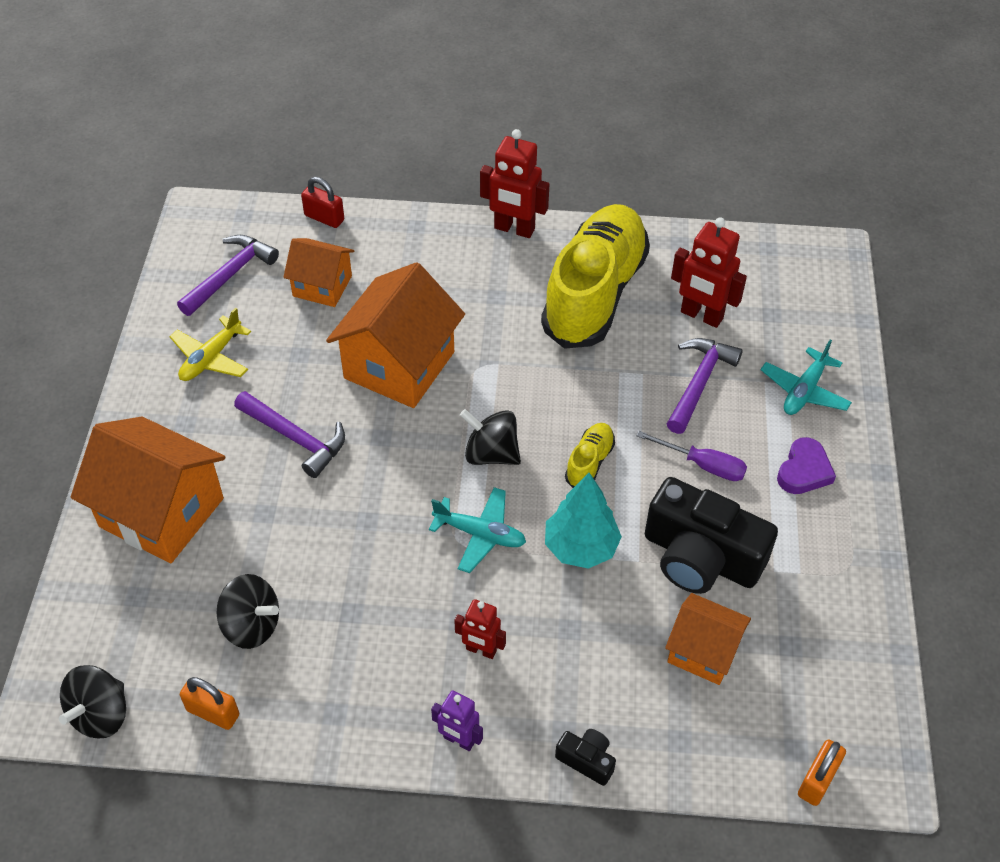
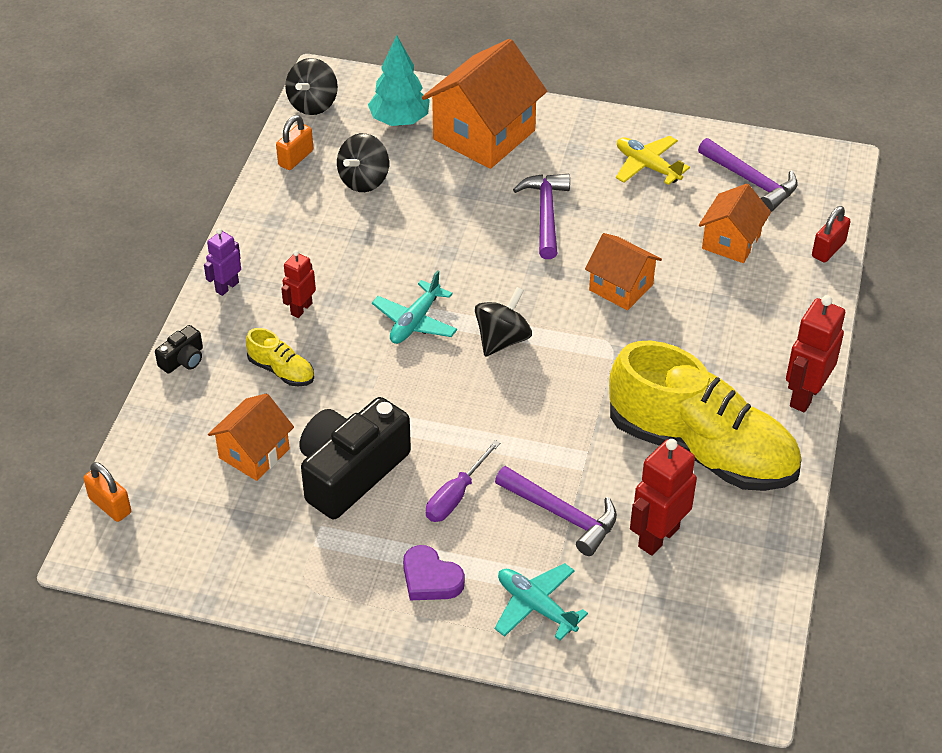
camera: 100 degrees right, 5 degrees down
(101, 714) = (313, 104): black spinning top -> black spinning top turned 105 degrees counterclockwise
(295, 438) = (545, 214): purple hammer -> purple hammer turned 135 degrees clockwise
(399, 365) = (621, 287): orange house -> orange house, size x0.58
(580, 547) = (384, 387): turquoise tree -> turquoise tree (399, 121)
(589, 462) = (477, 409): yellow shoe -> yellow shoe (281, 370)

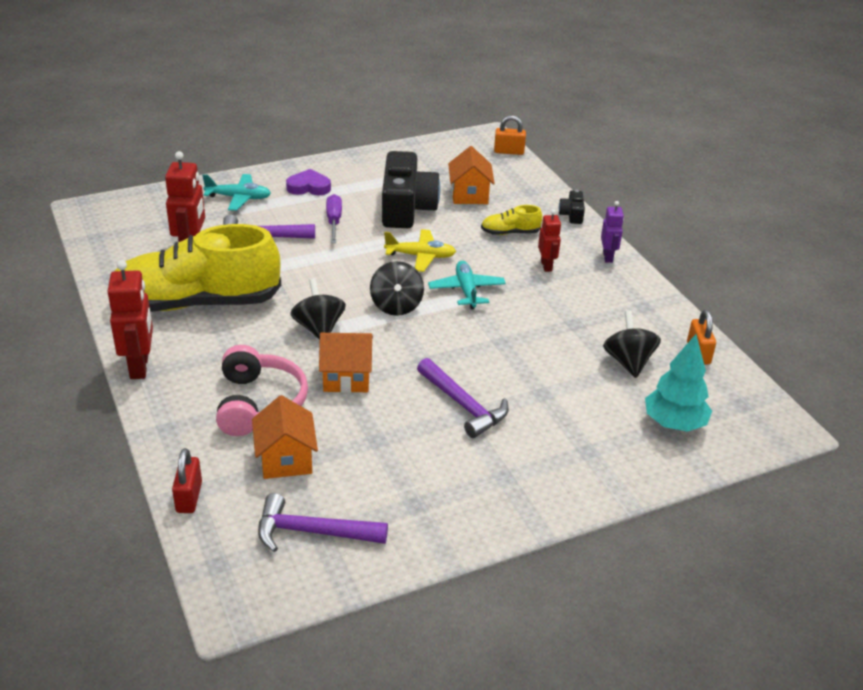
camera: 140 degrees right, 10 degrees down
(313, 104) = (756, 401): black spinning top -> black spinning top (319, 328)
(484, 135) = (593, 448): orange house -> none
(647, 166) = (423, 494): yellow plane -> yellow plane (420, 256)
(718, 301) = (259, 403): none -> pink headphones

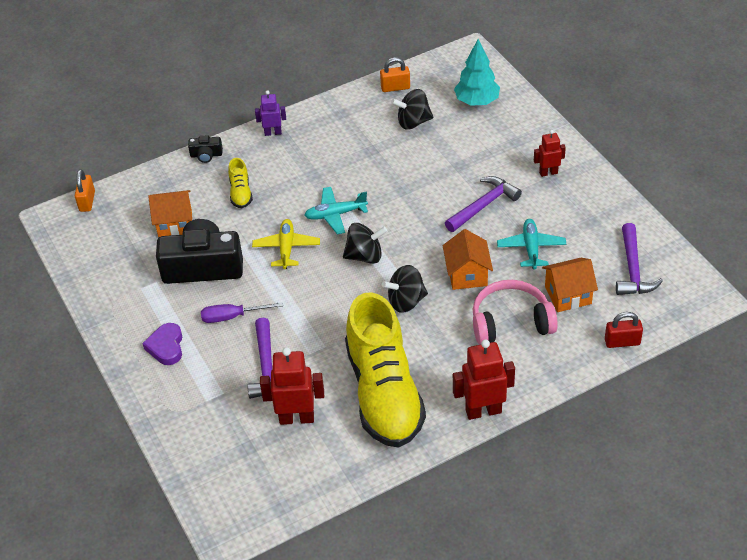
camera: 90 degrees left, 10 degrees up
(238, 198) = (192, 401): turquoise plane -> turquoise plane (531, 248)
(546, 266) = (291, 168): red robot -> red robot (548, 173)

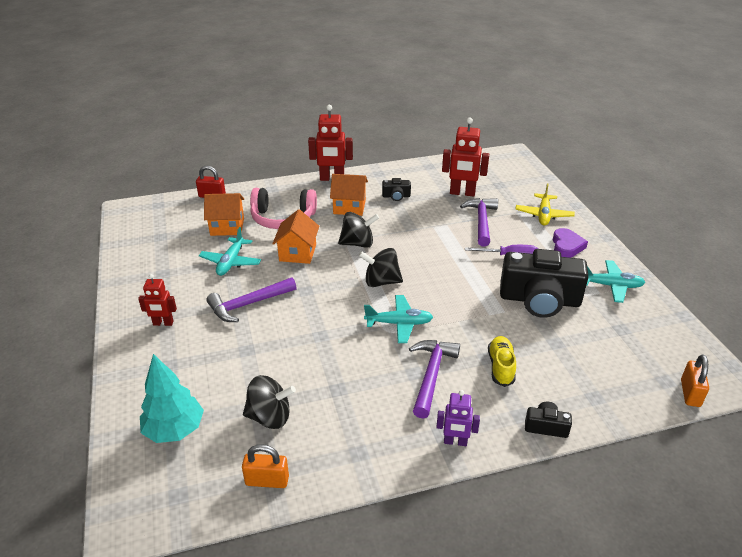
camera: 170 degrees left, 10 degrees down
(127, 299) = (610, 286): none -> turquoise plane
(175, 224) = (574, 346): orange house -> orange house (349, 207)
(286, 248) = (455, 301): yellow plane -> yellow plane (543, 215)
(384, 393) = (396, 196): yellow shoe -> black camera
(633, 269) = (162, 234): purple hammer -> purple hammer (431, 375)

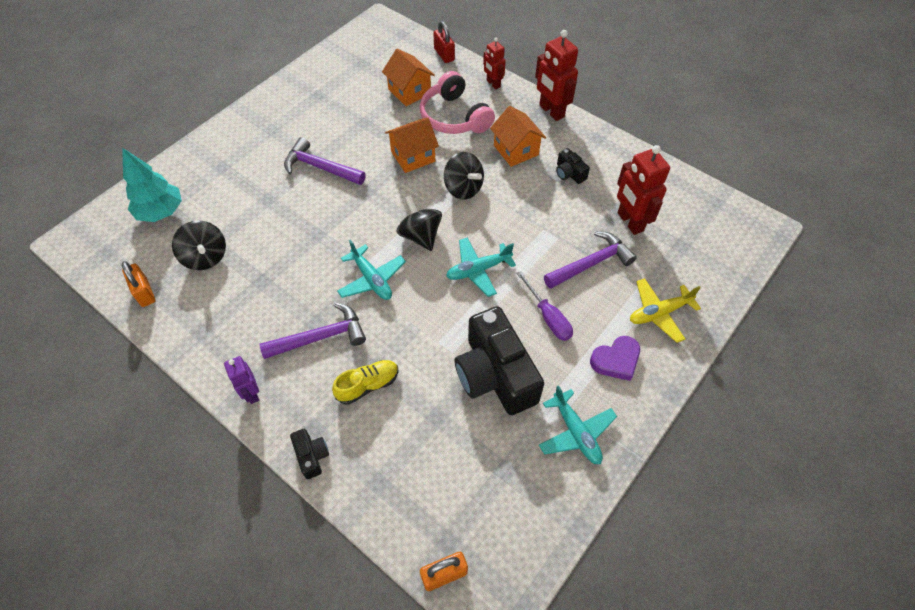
camera: 55 degrees right, 20 degrees up
(163, 323) = (262, 134): red robot -> red robot (493, 84)
(231, 262) = (364, 124): turquoise plane -> turquoise plane (478, 270)

